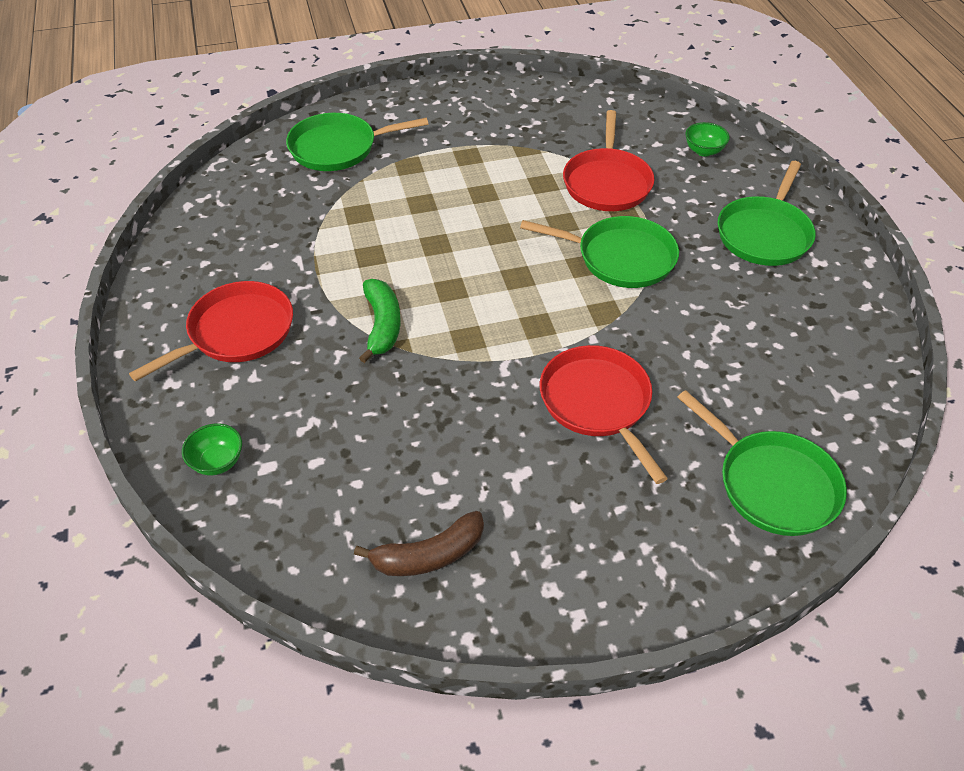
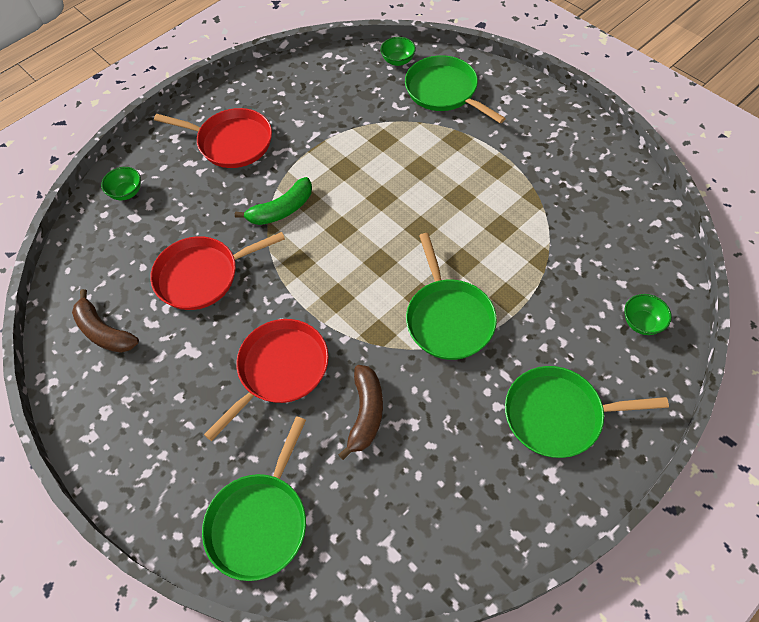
camera: 65 degrees right, 10 degrees up
(259, 160) = (398, 61): none -> green bowl
(607, 183) = (536, 270): red pan -> red pan (202, 276)
(691, 356) = (366, 413): none -> brown banana

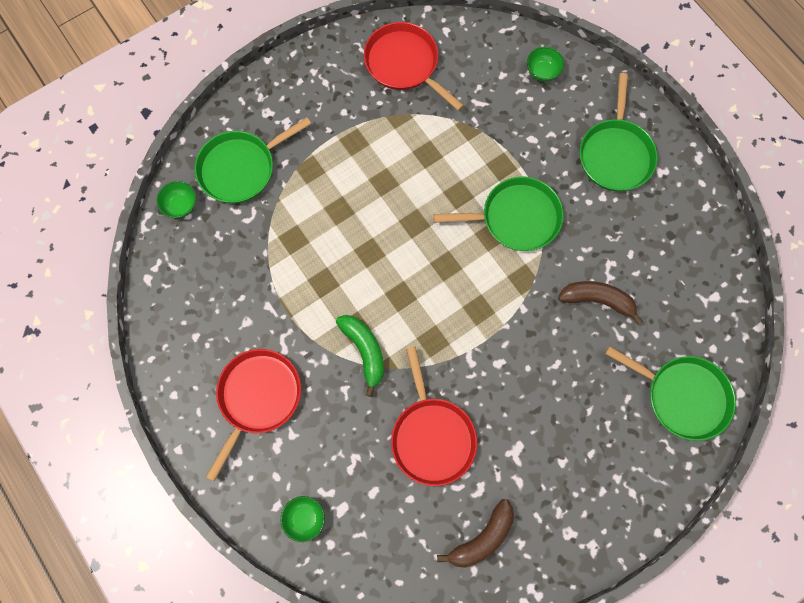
camera: 85 degrees left, 15 degrees up
(280, 369) = (546, 368): red pan -> red pan (404, 64)

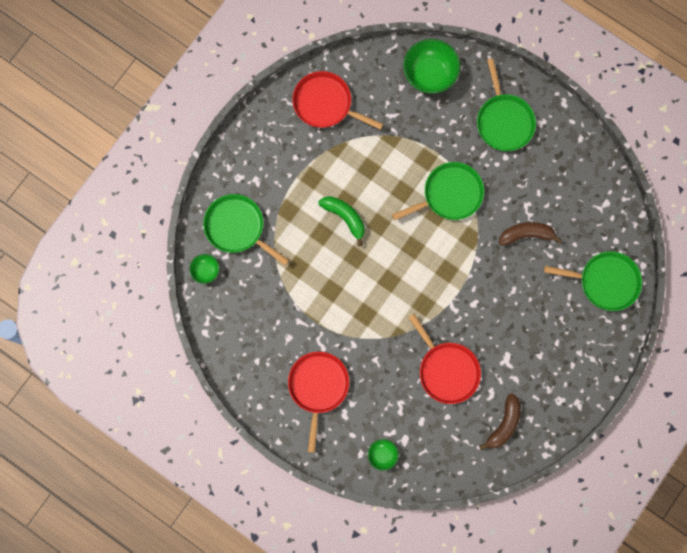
camera: 20 degrees left, 5 degrees up
(240, 168) = (237, 227): green pan -> green pan turned 90 degrees clockwise
(364, 351) = (379, 328): green banana -> green banana (345, 217)
(542, 72) = (430, 74): green bowl -> green bowl, size x1.93

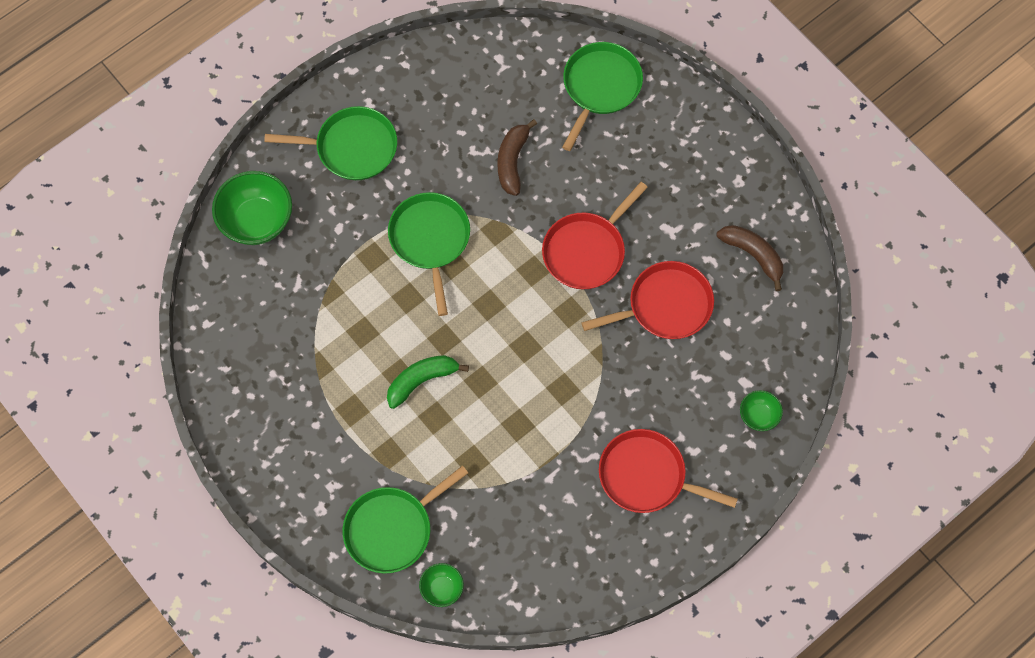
camera: 75 degrees left, 10 degrees down
(325, 103) = (252, 365): red pan -> red pan (586, 251)

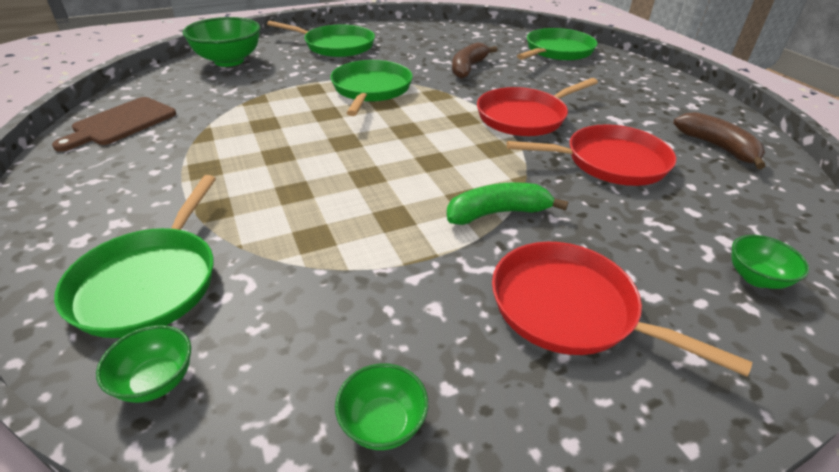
camera: 15 degrees right, 30 degrees down
(238, 369) = (121, 123): none -> brown cutting board
(392, 529) = (150, 282): green pan -> green pan turned 60 degrees counterclockwise
(421, 380) = (300, 163): green banana -> green banana (497, 213)
(564, 577) = (383, 423): none -> green bowl

